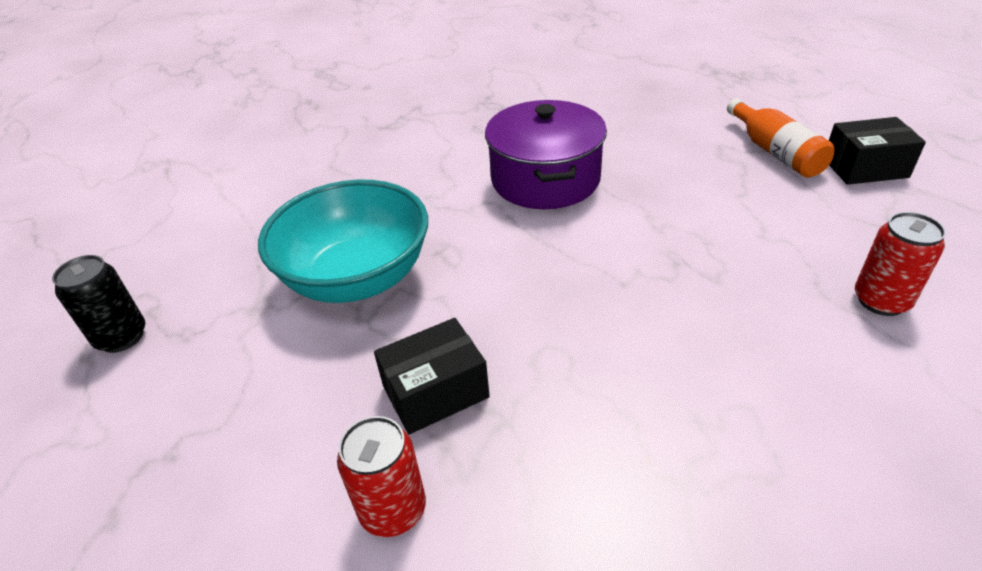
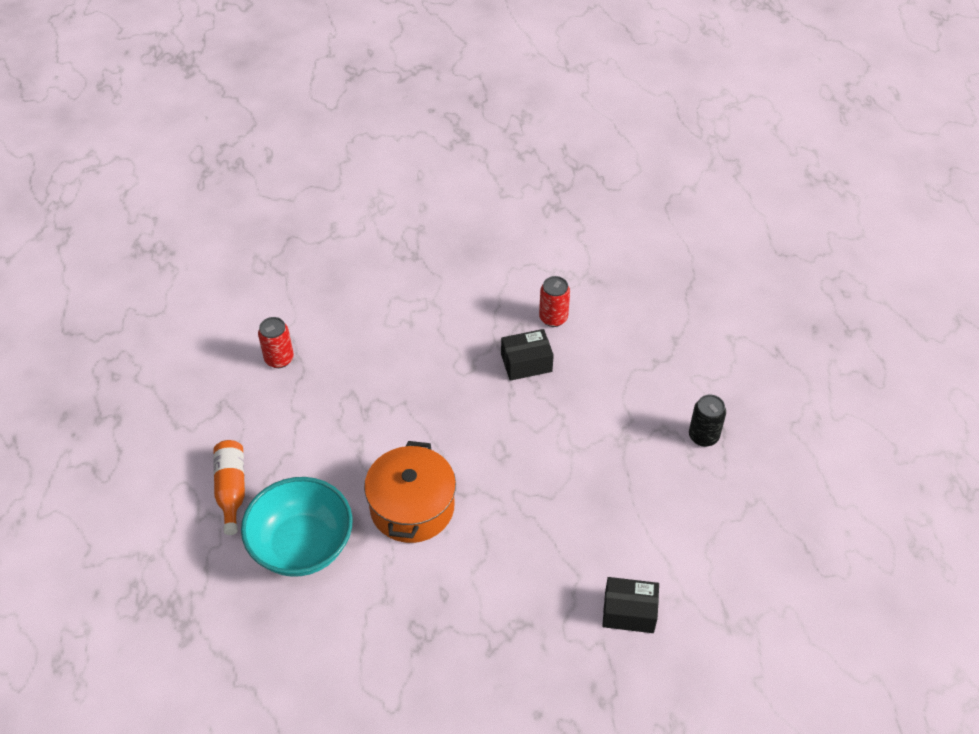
camera: 170 degrees left, 10 degrees up
(357, 278) = (562, 446): turquoise bowl -> turquoise bowl (302, 545)
(545, 179) = (412, 507): purple pot -> orange pot
(865, 168) = (188, 456): black box -> black box (629, 612)

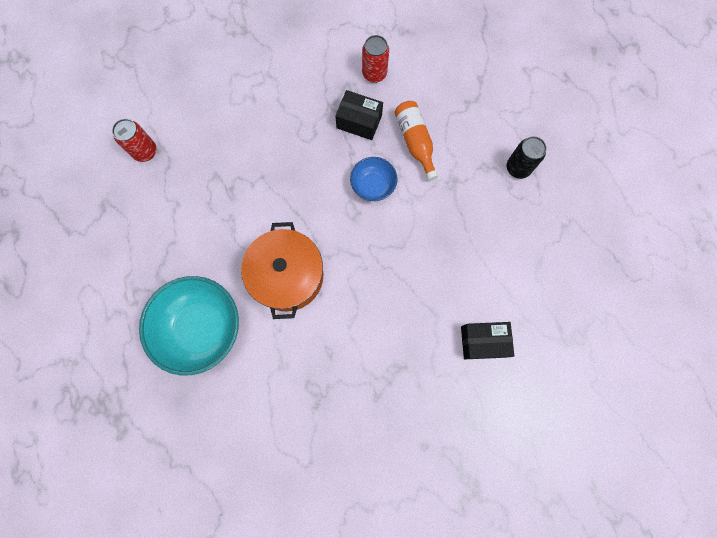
camera: 10 degrees left, 25 degrees up
(231, 490) = (130, 286): orange bottle -> orange bottle (415, 142)
(526, 363) = (359, 121): black box -> black box turned 45 degrees clockwise
(529, 430) = (373, 186): none -> blue bowl

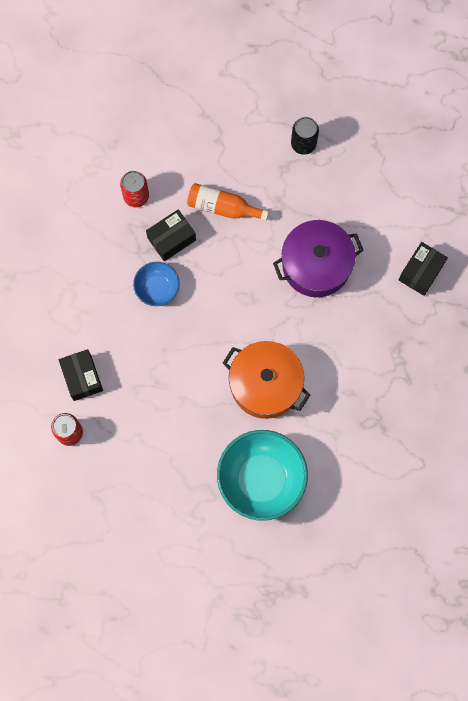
camera: 55 degrees left, 0 degrees up
(197, 131) = (82, 377): none -> black box
(373, 186) = (236, 267): blue bowl -> blue bowl (157, 288)
(422, 248) = (316, 265): none -> purple pot

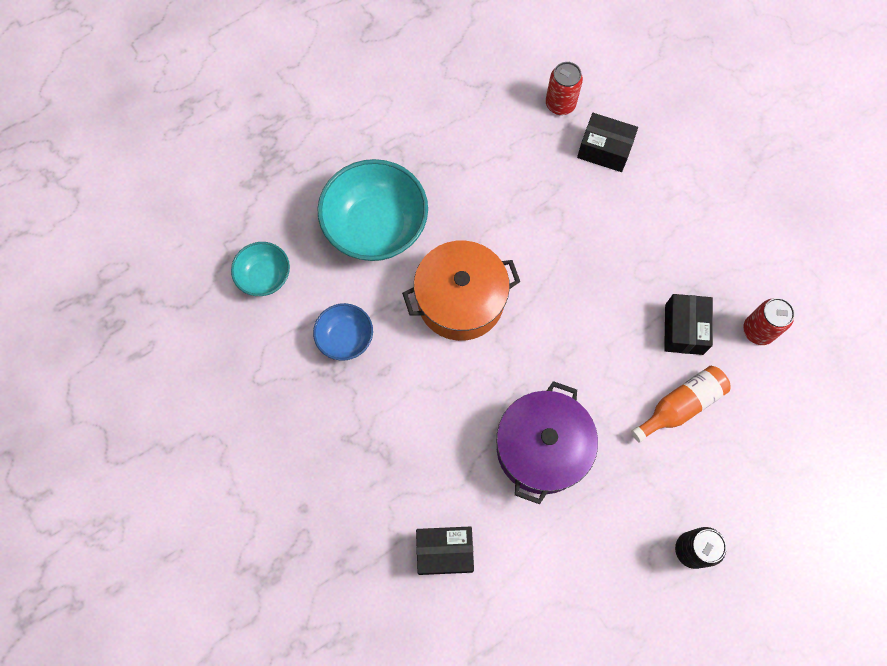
camera: 130 degrees right, 5 degrees down
(157, 288) = (641, 277): blue bowl -> blue bowl (345, 338)
(355, 520) = (264, 277): none -> turquoise bowl
(421, 272) = (444, 552): black box -> black box turned 75 degrees counterclockwise

